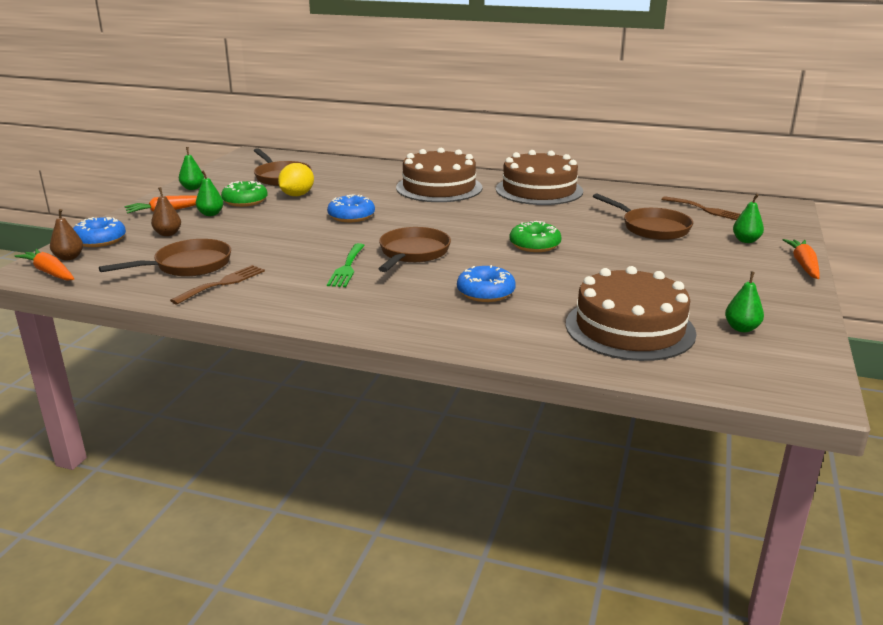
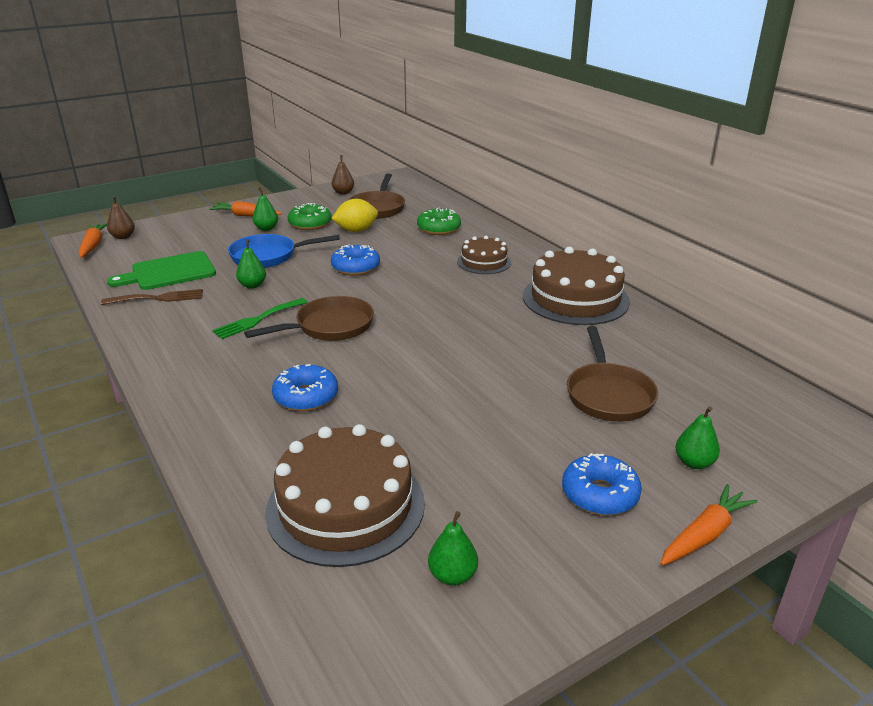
camera: 40 degrees right, 5 degrees up
(100, 240) = (164, 228): blue donut -> blue donut (599, 494)
(168, 234) = (209, 237): brown pear -> brown pear (343, 193)
(188, 265) = (169, 272): brown pan -> green cutting board
(192, 188) = (299, 199): green pear -> green pear (252, 285)
(259, 230) = (268, 256): none -> blue pan
(439, 187) = (484, 262): brown cake -> brown cake, size x0.56
(534, 245) = (447, 363): green donut -> green donut (439, 229)
(706, 210) = (725, 398): brown fork -> none

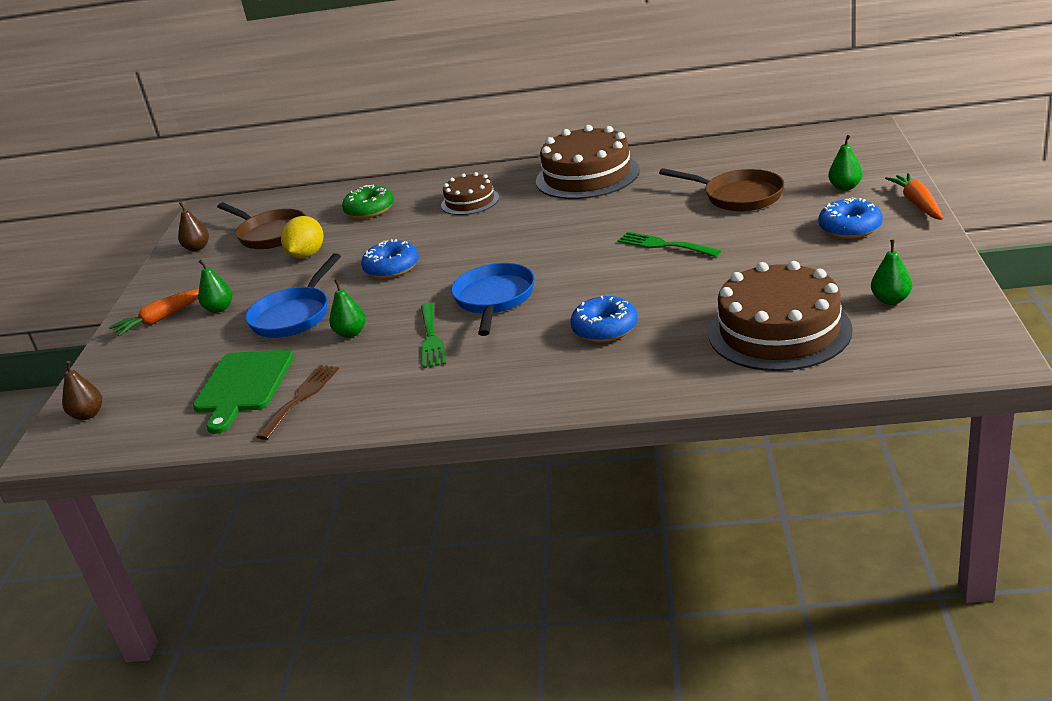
camera: 50 degrees left, 0 degrees up
(93, 245) = (80, 440): orange carrot -> none
(310, 224) = (249, 280): green donut -> none
(330, 326) = (494, 299): brown pan -> blue pan
(475, 380) = (663, 245): none -> green fork

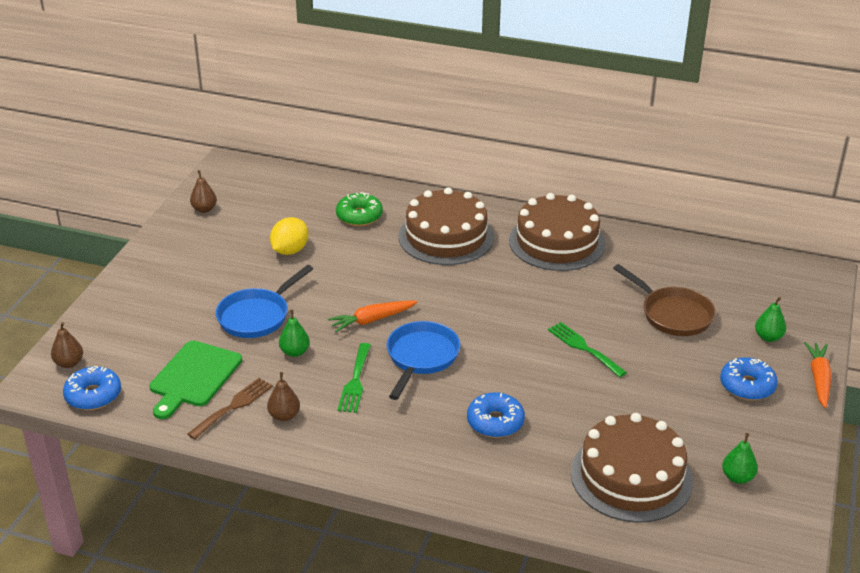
camera: 10 degrees right, 5 degrees up
(162, 318) = (153, 280): orange carrot -> orange carrot (372, 320)
(219, 308) = (201, 286): green pear -> none
(270, 234) = (268, 215): brown pan -> none
(364, 389) = (284, 416): none -> brown pear
(392, 268) = (353, 291): blue donut -> blue donut (93, 395)
(470, 201) = (446, 236): brown cake -> brown cake, size x1.78

